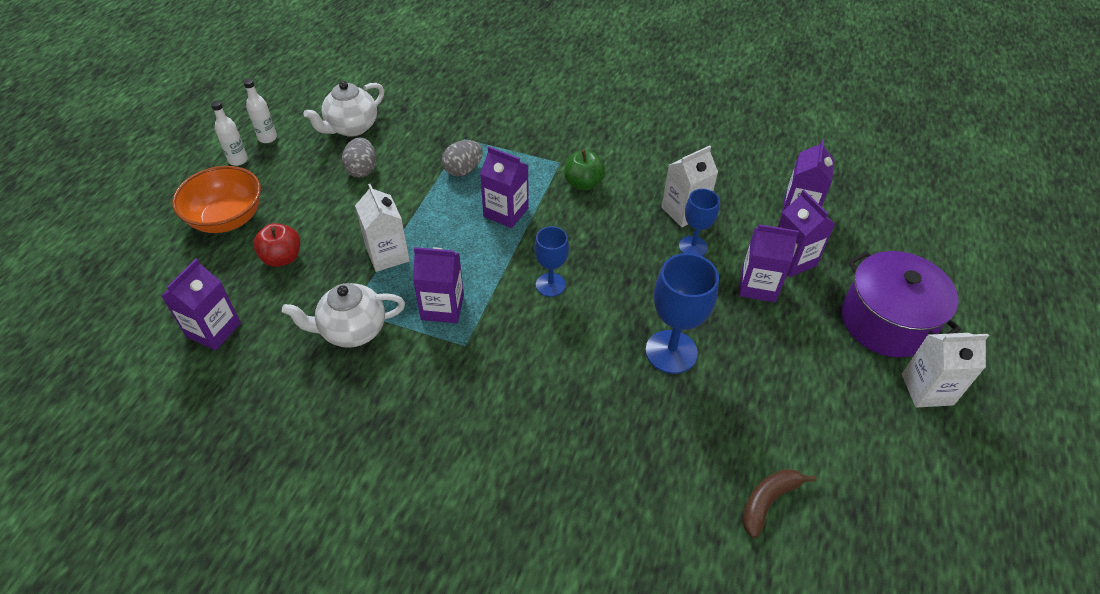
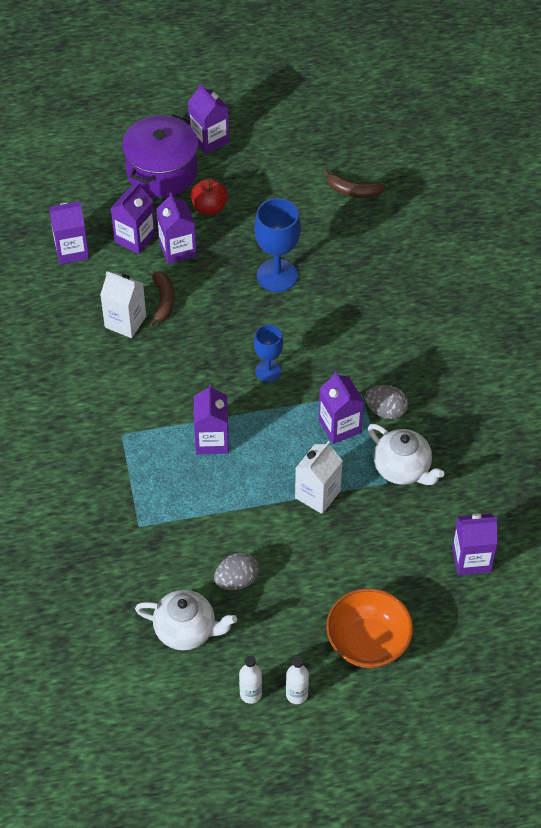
camera: 120 degrees left, 5 degrees up
(282, 258) = (375, 566): red apple -> red apple (209, 207)
(463, 170) = (182, 500): grey egg -> grey egg (385, 411)
(583, 183) = (138, 403): green apple -> none
(693, 247) = (163, 301): blue goblet -> brown banana
(927, 389) = (209, 139): white carton -> purple carton

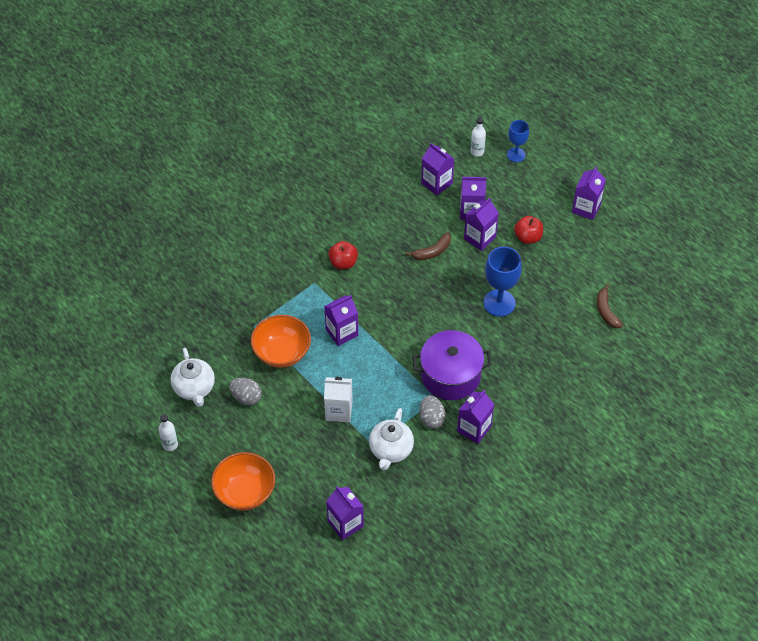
camera: 60 degrees right, 0 degrees up
(115, 392) = (343, 263): none -> red apple
(125, 322) = (401, 240): white carton -> none
(162, 172) = (537, 197): purple pot -> purple pot (450, 375)
(198, 513) = (282, 352): none -> orange bowl
(268, 371) = (417, 336): blue goblet -> blue goblet (516, 155)
(296, 694) = (184, 470): white bottle -> white bottle (477, 152)
(339, 426) = (401, 398): purple carton -> purple carton (474, 429)

